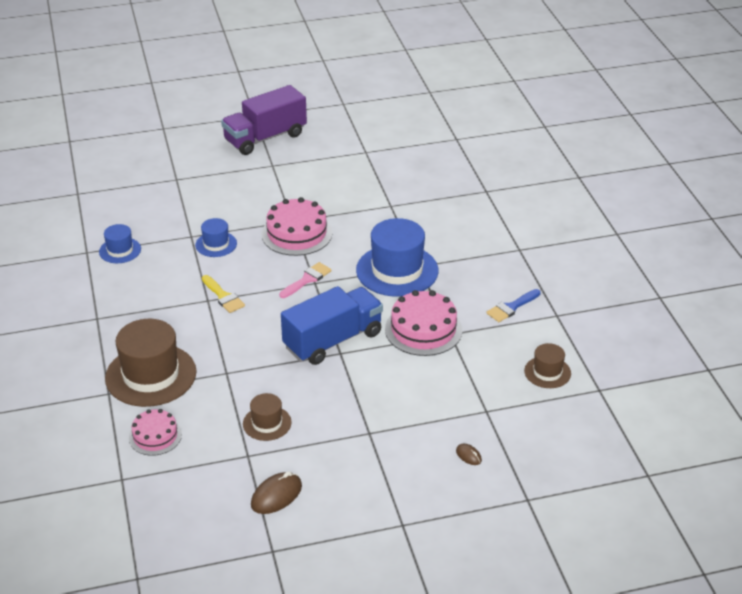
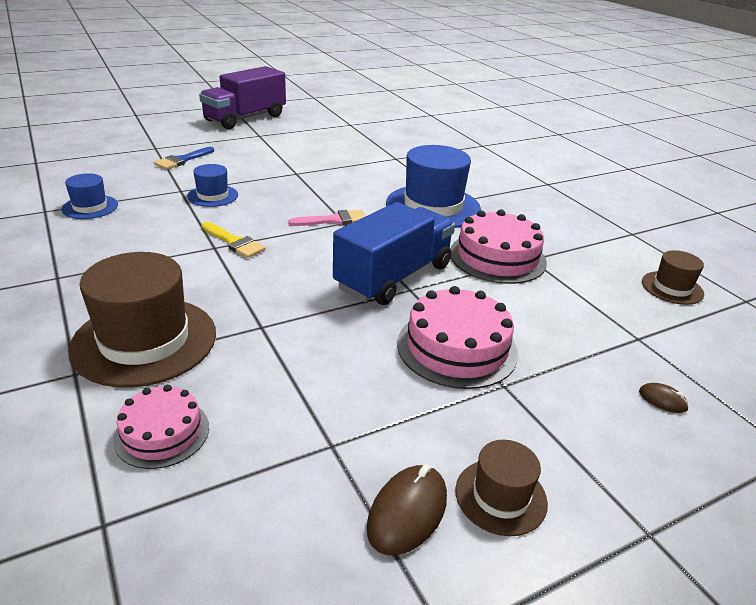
camera: 15 degrees left, 5 degrees down
(267, 423) = (345, 389): brown hat -> brown hat (500, 496)
(297, 233) = (305, 183): pink cake -> pink cake (457, 347)
(307, 279) = (334, 220): pink brush -> pink brush turned 45 degrees clockwise
(511, 307) = (579, 230): blue brush -> blue brush (182, 160)

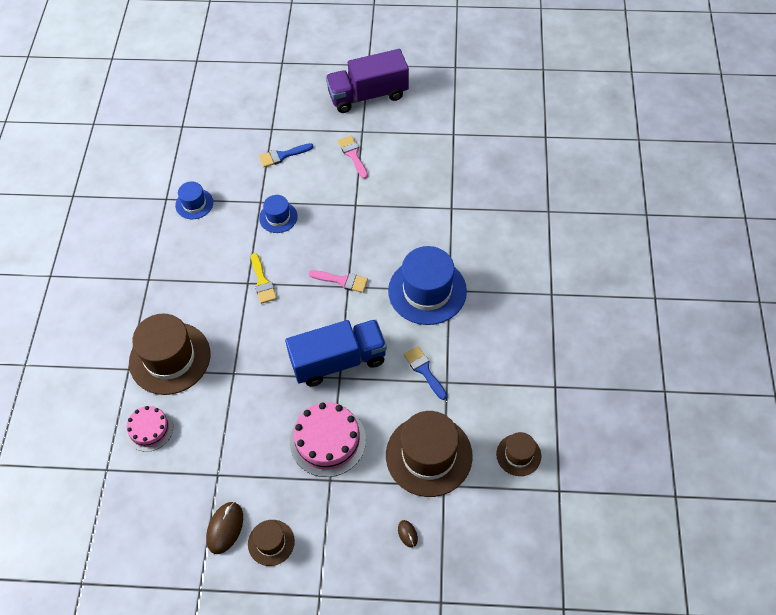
camera: 35 degrees right, 25 degrees up
(262, 148) = (353, 155): none -> pink brush
(407, 512) = (225, 528): brown mouse -> brown mouse turned 45 degrees counterclockwise
(497, 257) = (424, 370): pink cake -> blue brush
(588, 319) = (429, 455): none -> brown hat

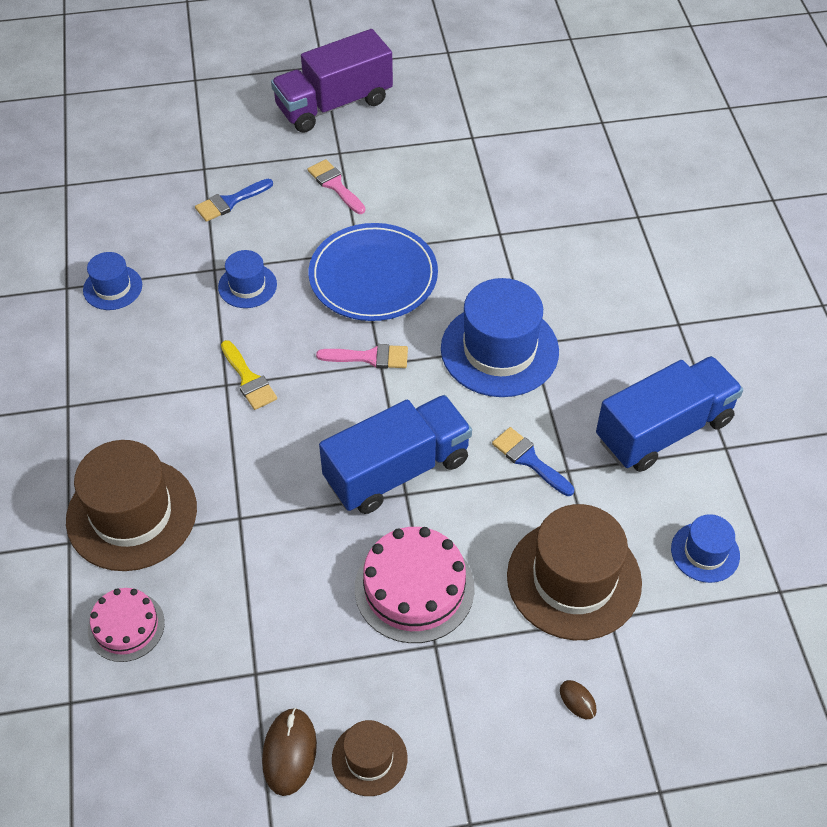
camera: 15 degrees left, 5 degrees down
(360, 224) = (373, 276): none -> blue plate
(518, 366) = (663, 430): none -> blue truck
(518, 455) = (705, 552): brown hat -> blue hat

